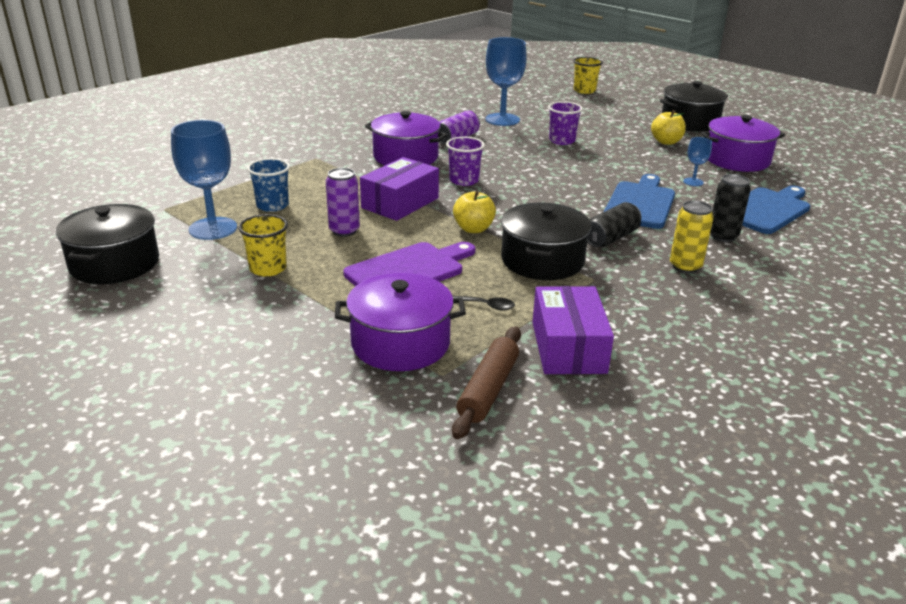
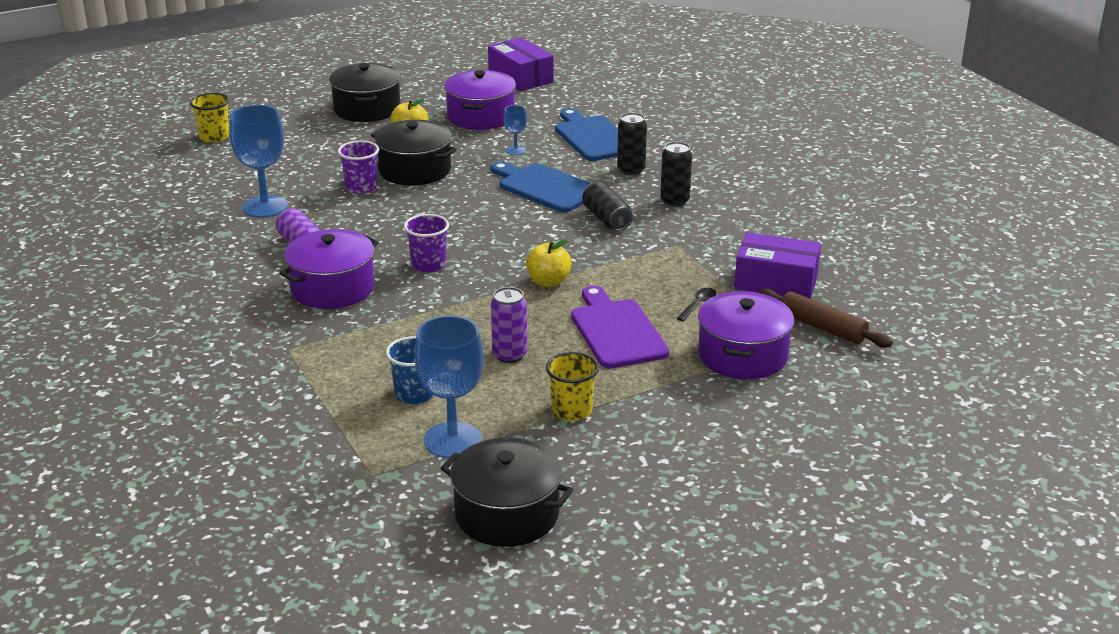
camera: 70 degrees left, 0 degrees up
(400, 203) = (461, 312): purple box -> purple box (520, 77)
(542, 260) = (631, 261): black pot -> black pot (414, 170)
(685, 266) = (674, 201): yellow can -> black can

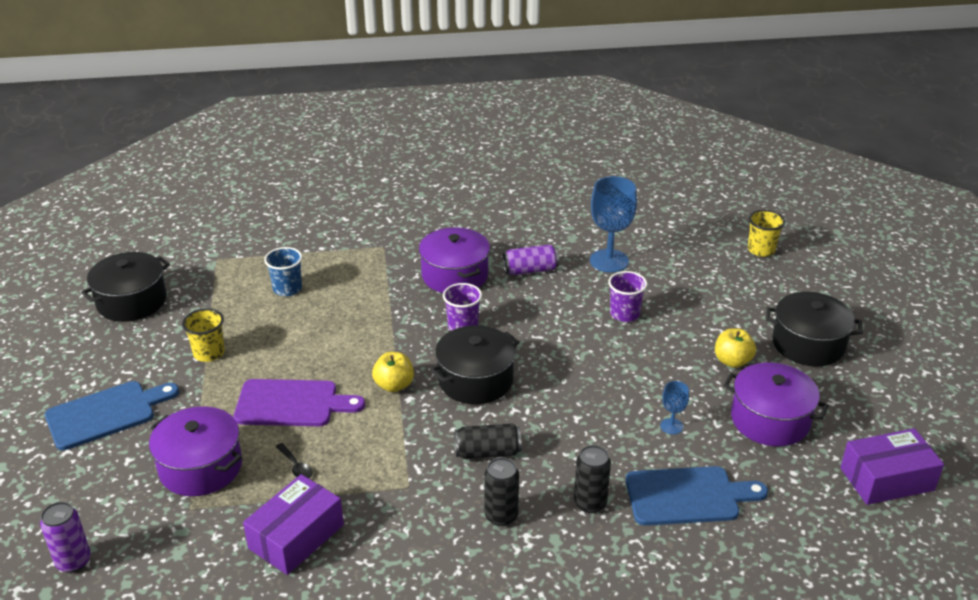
camera: 110 degrees right, 5 degrees up
(414, 170) = (649, 350): black pot -> black pot (475, 380)
(453, 440) = (223, 295): blue goblet -> none
(509, 355) = (301, 340): purple can -> purple can (73, 561)
(545, 187) = (576, 427): blue cutting board -> blue cutting board (106, 414)
(822, 328) = (198, 538): brown rolling pin -> none

